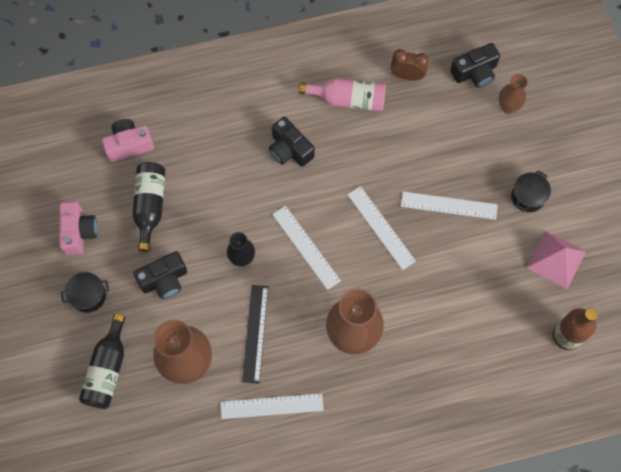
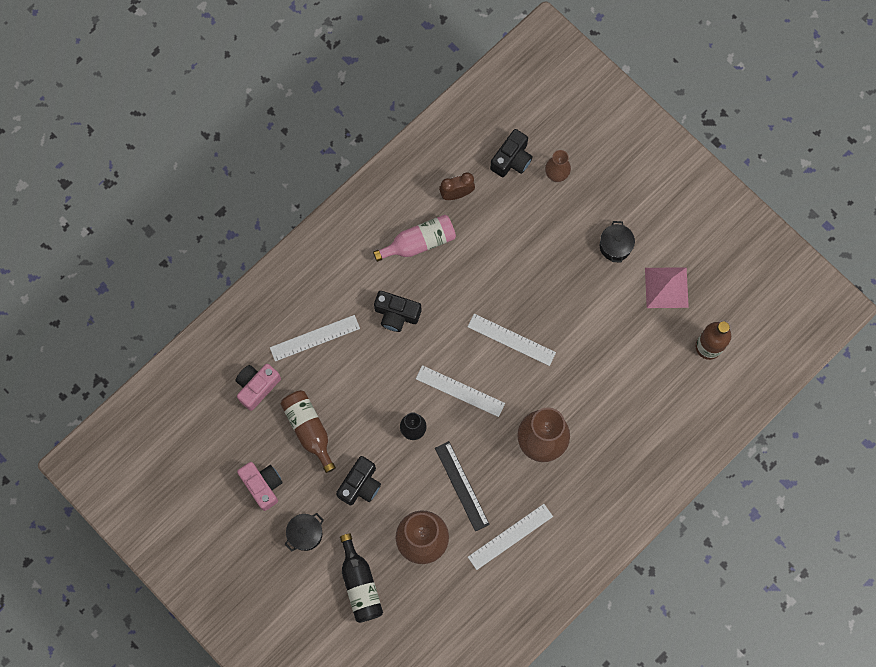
camera: 30 degrees left, 5 degrees up
(150, 206) = (309, 429): black bottle -> brown bottle
(449, 205) = (556, 289): white ruler -> white ruler (314, 338)

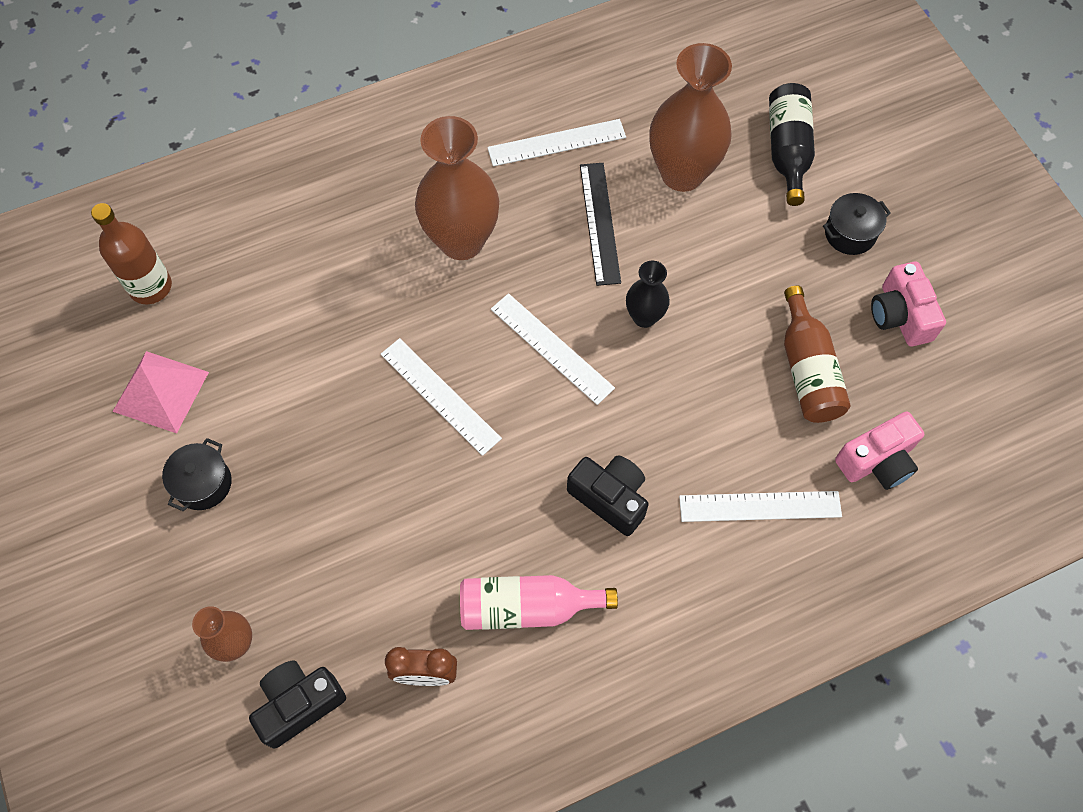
camera: 160 degrees left, 10 degrees down
(360, 485) = (749, 270): black camera -> none

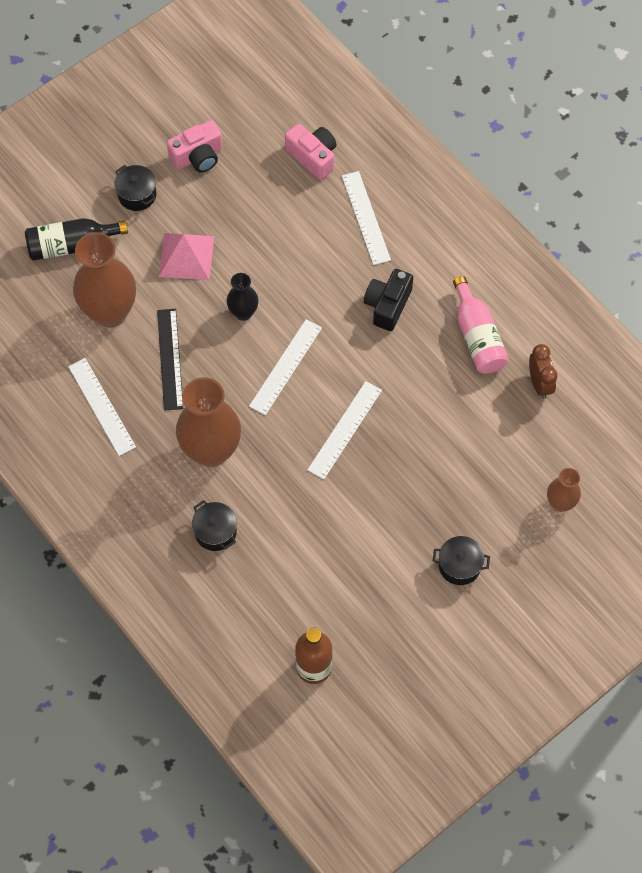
camera: 105 degrees left, 0 degrees up
(161, 391) = (398, 623): pink pyramid -> pink pyramid (186, 256)
(299, 704) = (583, 452): black camera -> none
(356, 224) = (215, 532): none -> black pot
(600, 223) = (169, 359): black ruler -> black ruler turned 75 degrees counterclockwise
(807, 370) = (257, 205): brown bottle -> none

